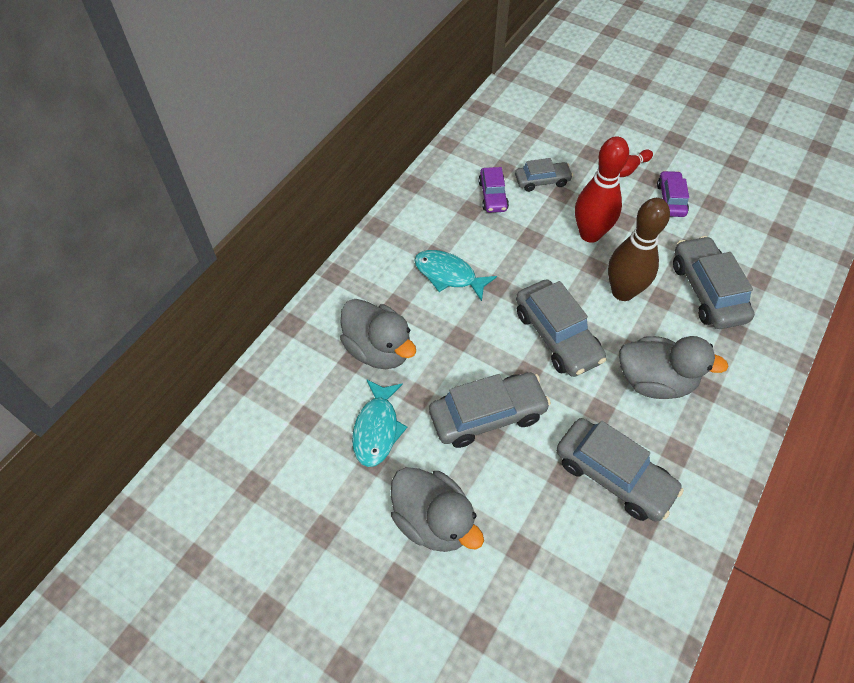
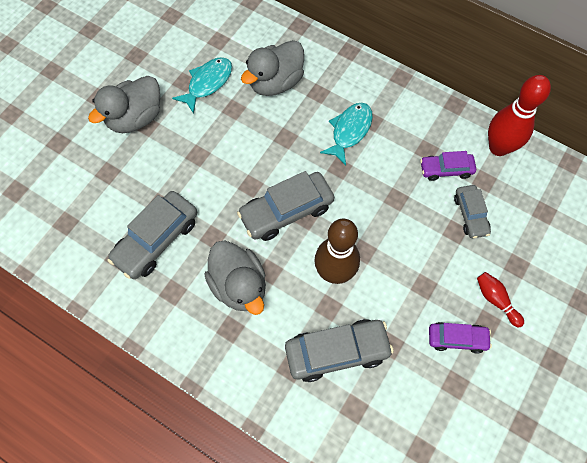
camera: 90 degrees right, 10 degrees up
(377, 429) = (207, 83): turquoise fish -> turquoise fish turned 120 degrees clockwise
(487, 415) = (214, 155): grey car -> none
(590, 234) = (403, 252): red bowling pin -> red bowling pin (498, 147)
(654, 381) = (239, 285): grey duck -> grey duck turned 45 degrees counterclockwise

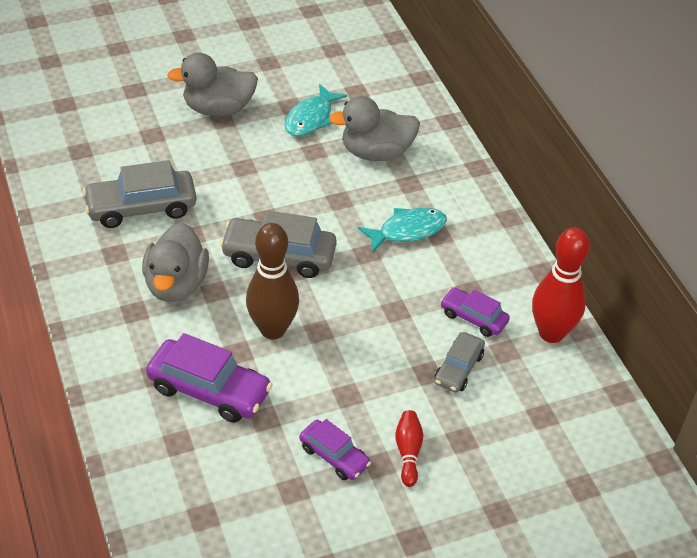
camera: 35 degrees right, 20 degrees down
(207, 83) = (311, 118): turquoise fish -> turquoise fish turned 135 degrees clockwise
(337, 352) = (209, 390): grey car -> purple car

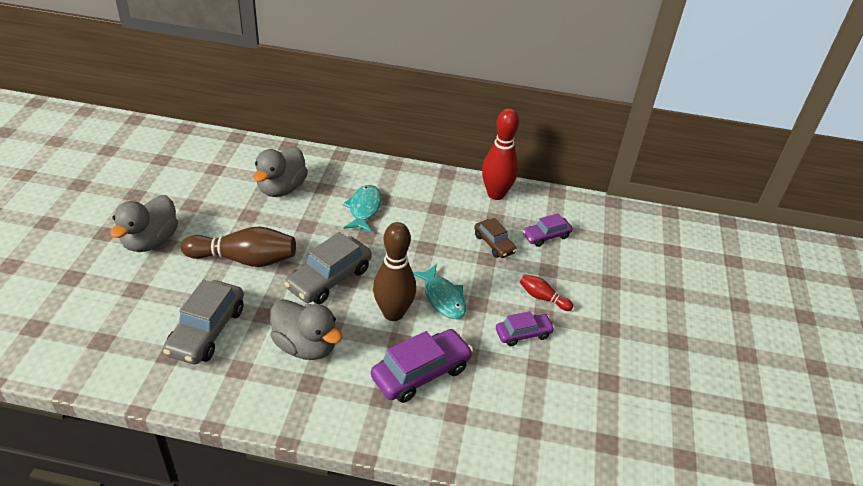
camera: 60 degrees left, 5 degrees down
(251, 182) = (244, 259): none -> brown bowling pin
(311, 118) = (216, 201): turquoise fish -> turquoise fish (442, 298)
(458, 369) = (494, 244): grey car -> brown car
(473, 318) = (459, 218): purple car -> purple car (546, 236)

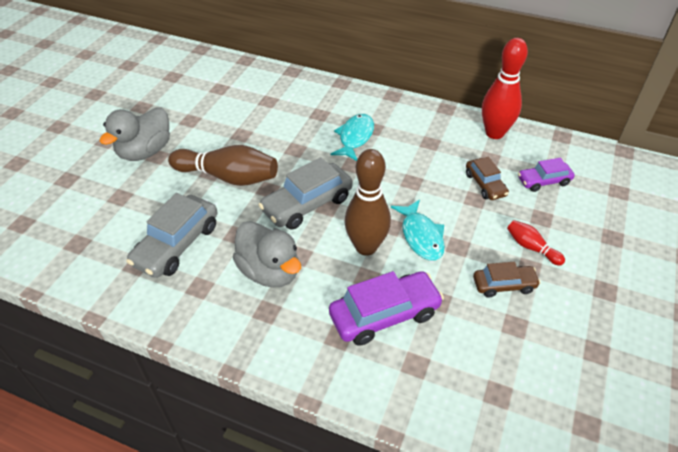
camera: 15 degrees right, 5 degrees up
(281, 188) = (278, 111): grey duck -> none
(523, 334) = (504, 285): purple car -> brown car

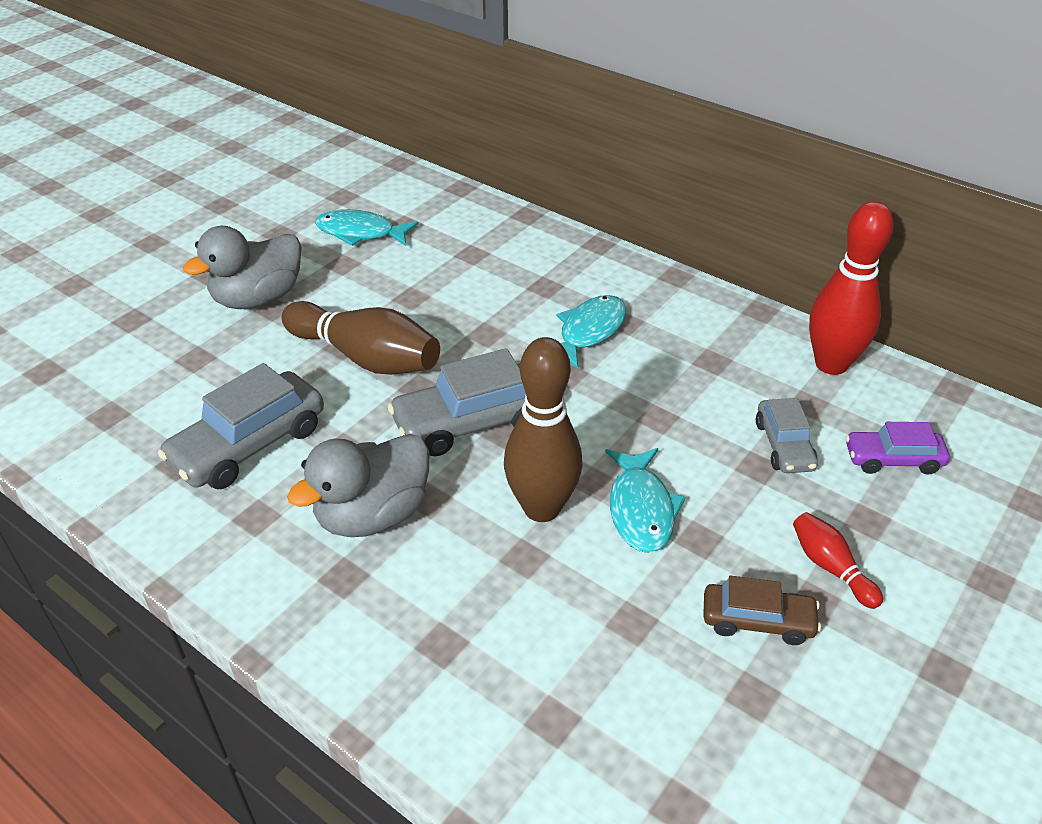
camera: 15 degrees right, 5 degrees down
(194, 98) = (360, 233): none -> turquoise fish
(270, 271) = (373, 515): grey duck -> grey duck turned 75 degrees clockwise
(384, 315) = (531, 625): purple car -> none
(485, 184) = (784, 445): brown car -> grey car

